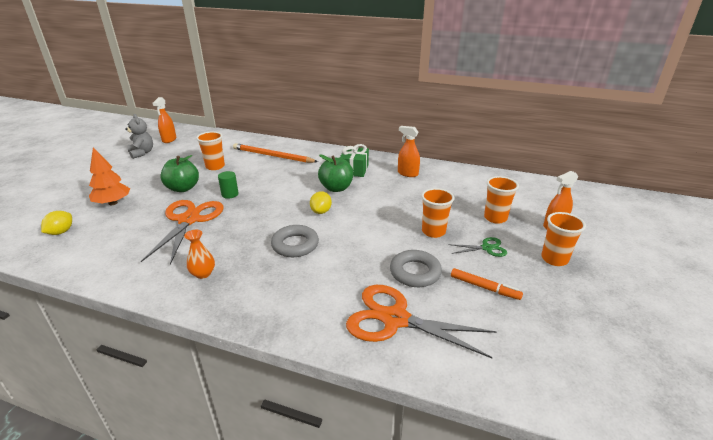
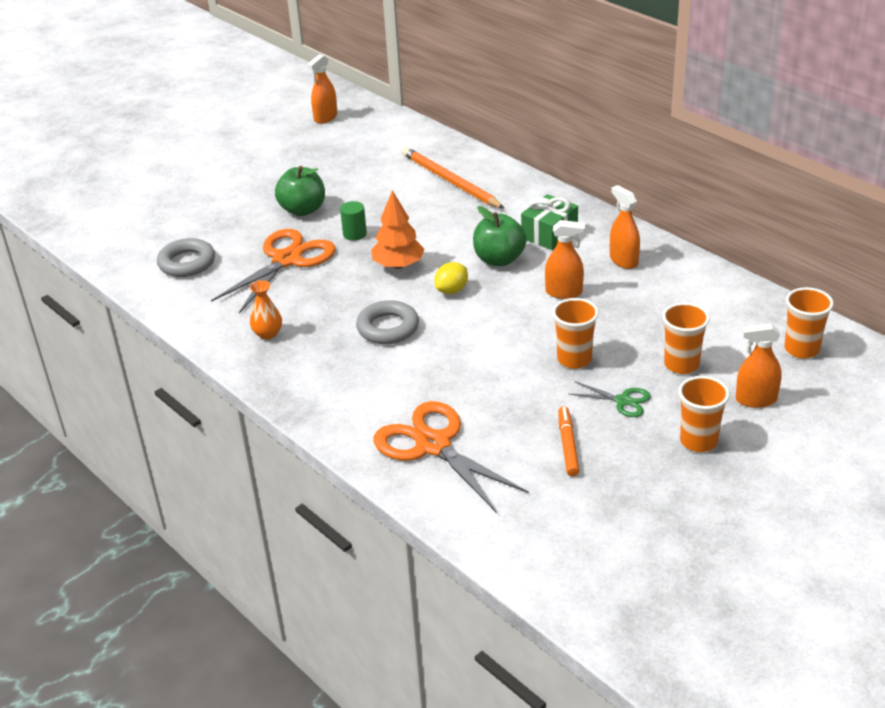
camera: 30 degrees right, 5 degrees up
(61, 232) = (146, 239): yellow lemon -> none
(113, 203) = (213, 212): orange tree -> orange tree (398, 265)
(142, 153) = (279, 136): grey teddy bear -> none
(215, 166) = (361, 182): orange cup -> orange cup (801, 349)
(391, 196) = (564, 292): none -> orange spray bottle
(415, 272) = (501, 403): grey ring -> grey ring (187, 263)
(484, 287) = (567, 445): orange marker -> orange marker turned 150 degrees counterclockwise

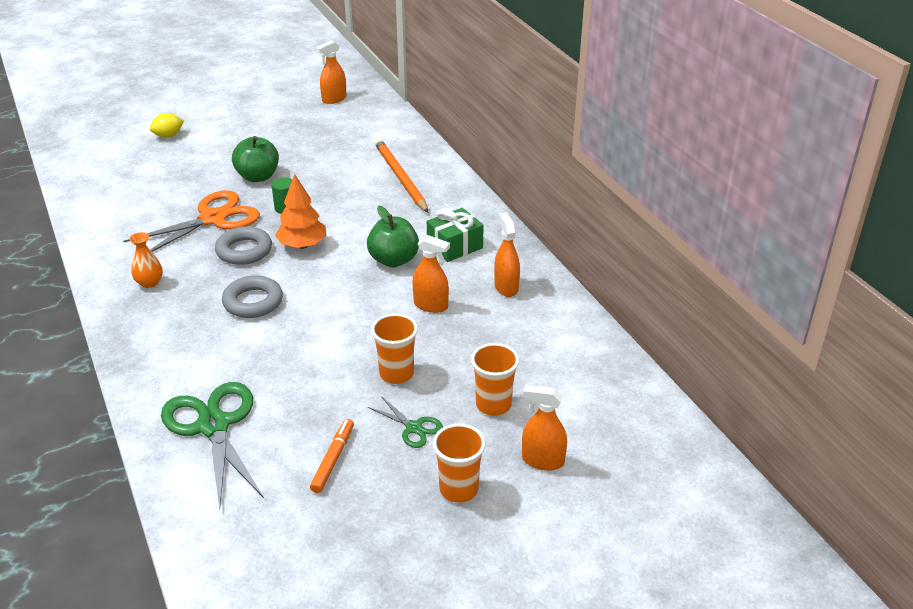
camera: 15 degrees right, 0 degrees up
(187, 263) = (131, 203): grey ring -> grey ring (244, 250)
(433, 445) = (213, 425): orange scissors -> green scissors
(452, 290) = (332, 280): yellow lemon -> yellow lemon (168, 136)
(801, 349) = (621, 419): orange cup -> none

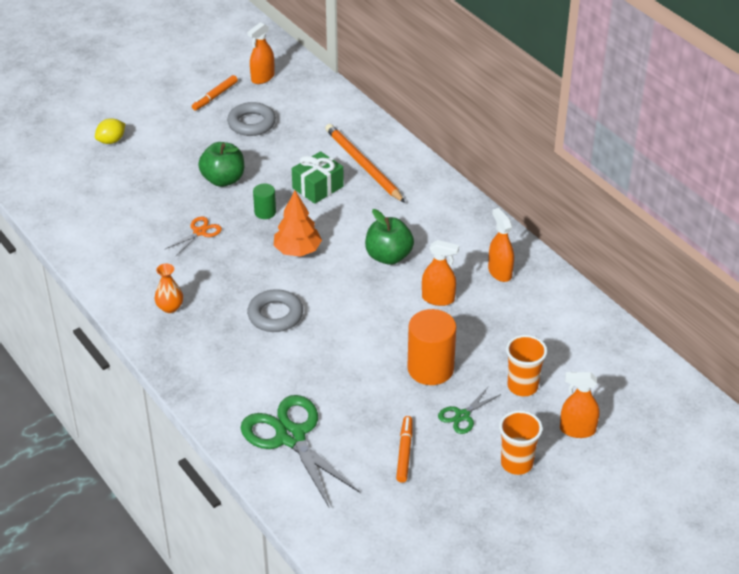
camera: 10 degrees left, 5 degrees up
(213, 219) = (200, 232): orange scissors -> orange scissors, size x0.48
(244, 250) = (244, 263): grey ring -> grey ring (251, 123)
(282, 110) = (215, 96): none -> orange marker
(396, 374) = (430, 369): orange cup -> orange cylinder
(414, 428) = (462, 416): green scissors -> green scissors turned 105 degrees clockwise
(454, 246) = (440, 235): green gift -> green gift (318, 187)

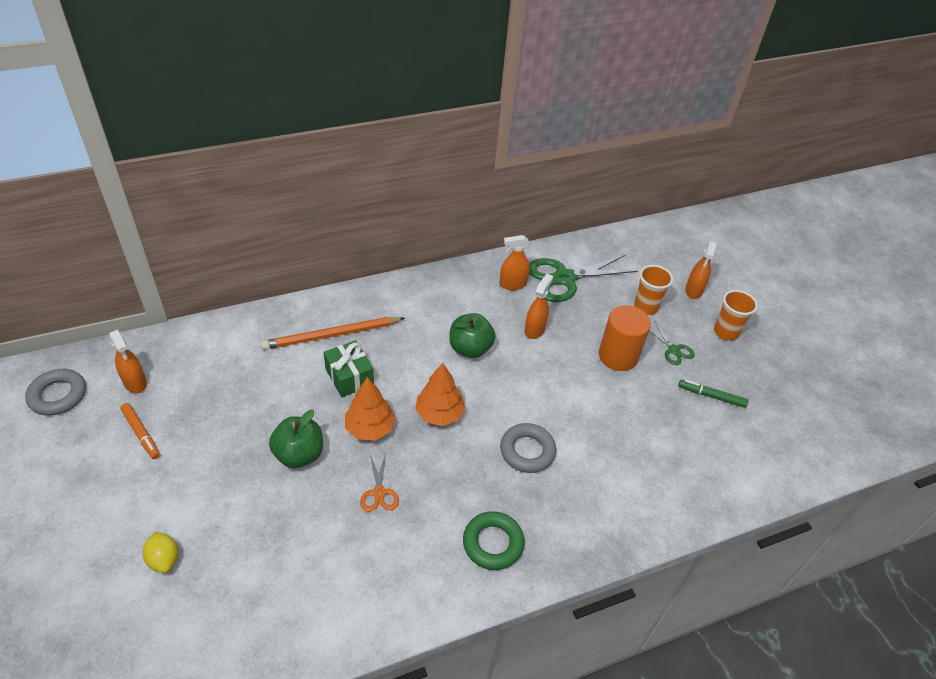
camera: 80 degrees left, 5 degrees up
(170, 307) = (493, 543): orange vase -> green ring
(200, 232) = (379, 493): orange scissors -> orange scissors turned 150 degrees counterclockwise
(251, 123) = (213, 409): grey ring -> grey ring (58, 395)
(265, 212) = (370, 428): green cylinder -> orange tree
(290, 436) = (688, 472): green scissors -> green scissors (564, 278)
(404, 452) = (711, 396): orange marker -> green marker

